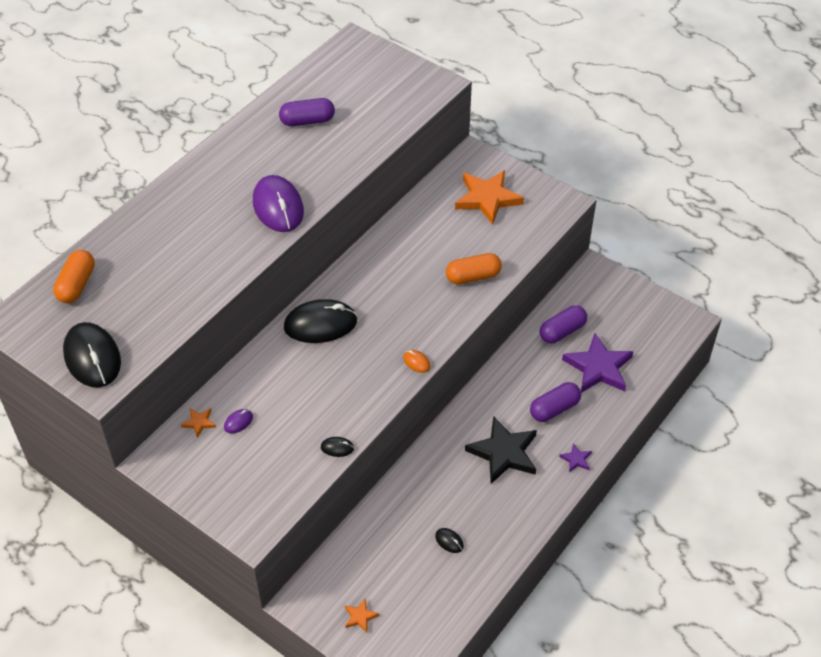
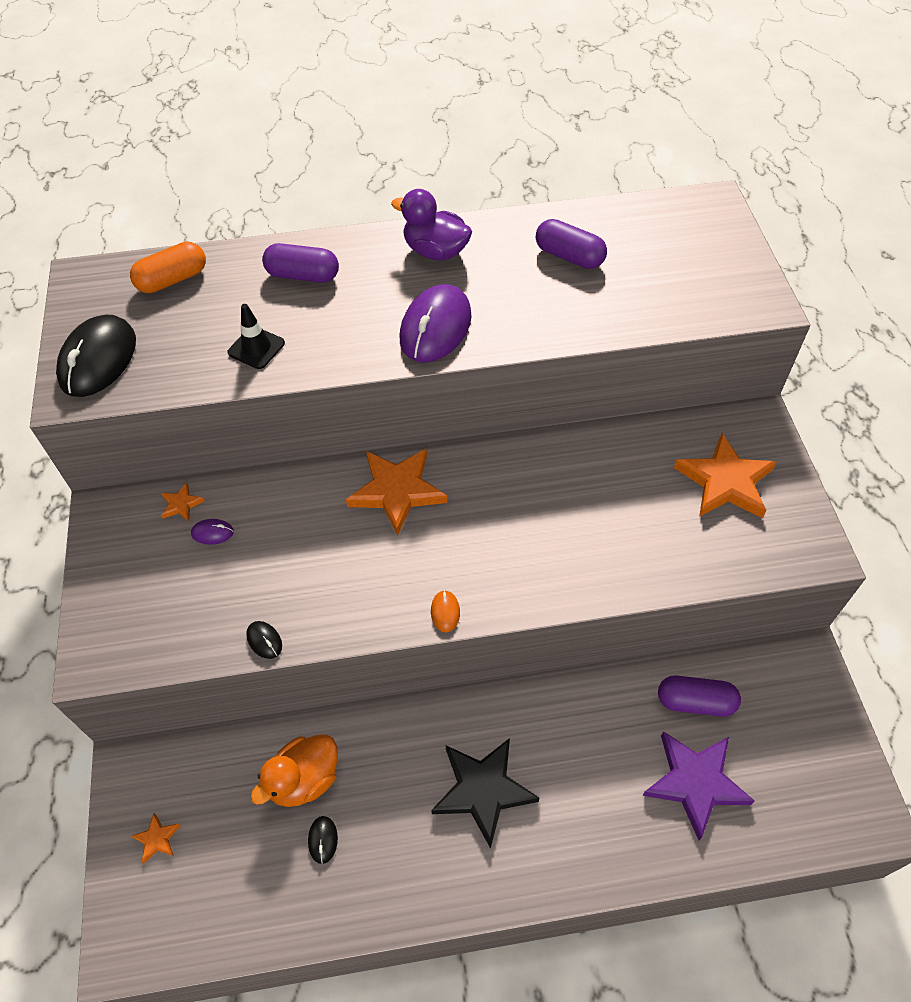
camera: 45 degrees right, 5 degrees up
(185, 286) = (256, 348): none -> black traffic cone
(225, 165) = (435, 251): none -> purple duck
(320, 324) = (397, 491): black mouse -> orange star
(407, 524) = (304, 779): none -> orange duck
(473, 276) = (612, 561): orange capsule -> none
(554, 409) = (592, 788): purple capsule -> purple capsule (303, 275)
(576, 459) = (554, 874): purple star -> none

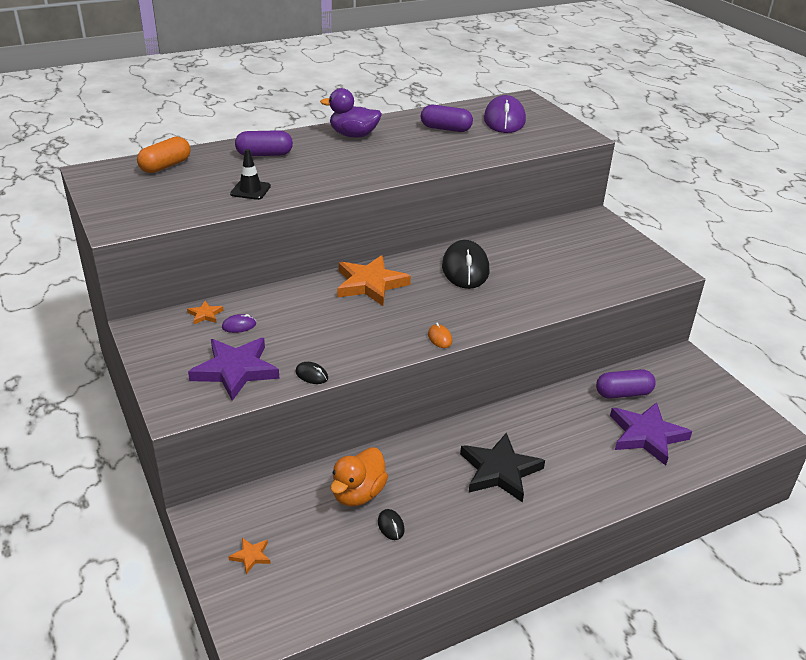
camera: 20 degrees left, 20 degrees down
(98, 360) = (129, 209): black mouse -> black mouse (465, 269)
(181, 610) = (235, 370): none -> purple star
(435, 328) = (375, 167): purple mouse -> purple mouse (504, 120)
(725, 481) = (592, 248): orange star -> none

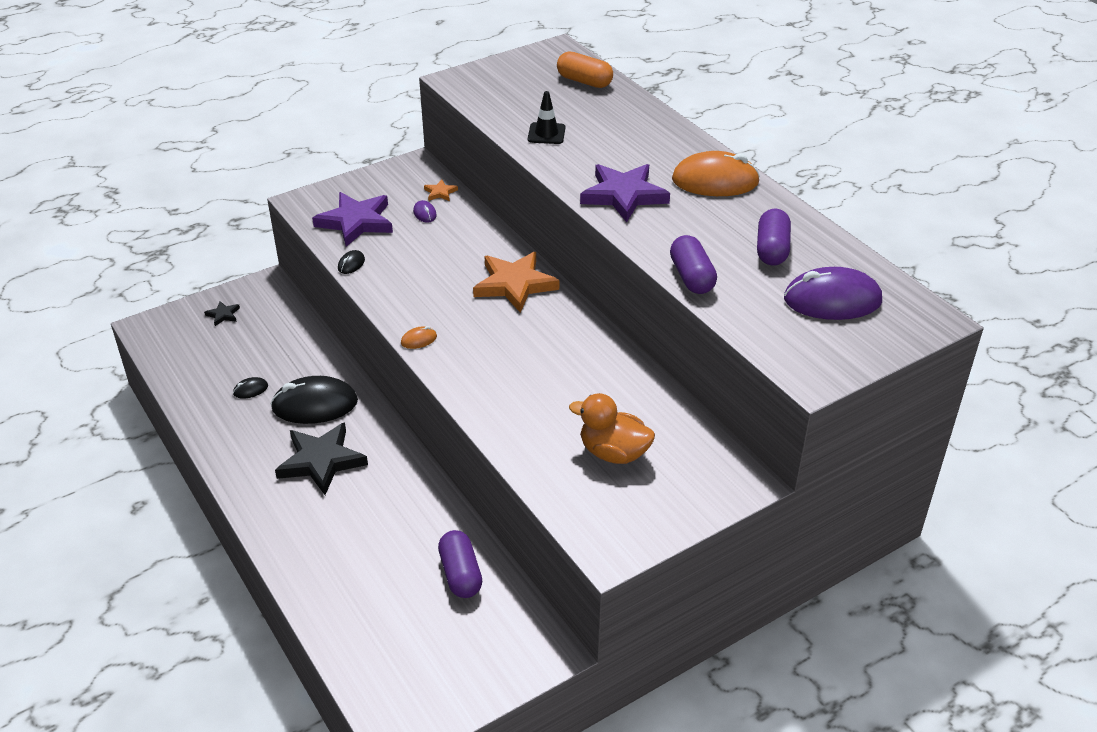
camera: 85 degrees right, 5 degrees up
(251, 556) = (223, 315): orange star -> black star
(264, 154) = (634, 130): purple capsule -> purple capsule (692, 277)
(353, 135) = (715, 181): purple duck -> orange mouse
(358, 494) = (291, 366): orange duck -> orange duck (613, 453)
(465, 269) = (564, 353): black mouse -> black mouse (315, 405)
(646, 435) = (382, 591): purple star -> purple star (623, 195)

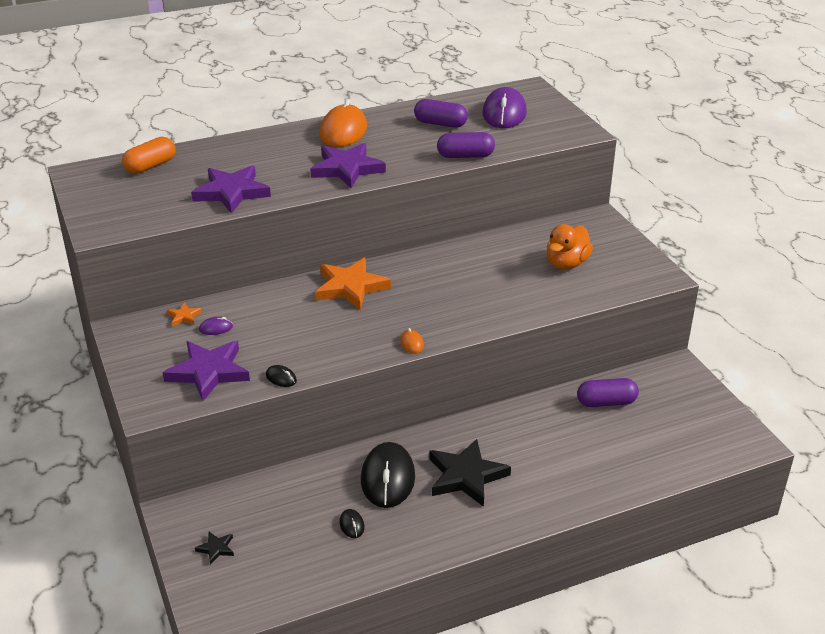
camera: 80 degrees left, 5 degrees down
(546, 134) = (232, 192): black traffic cone -> purple star

